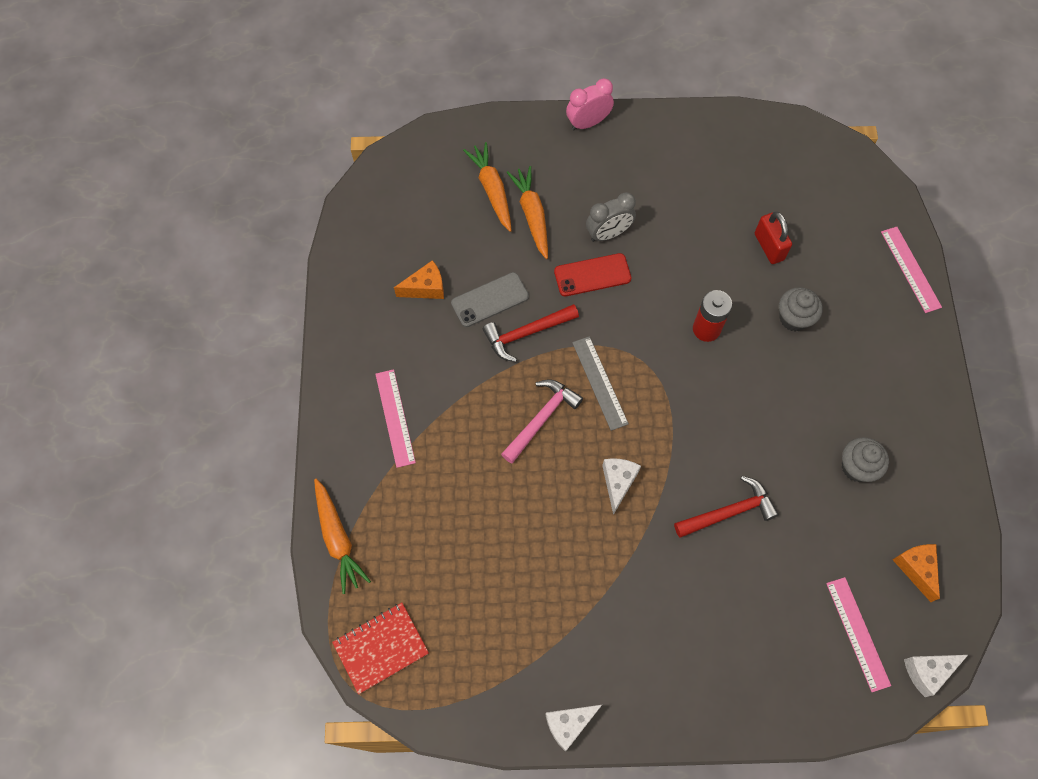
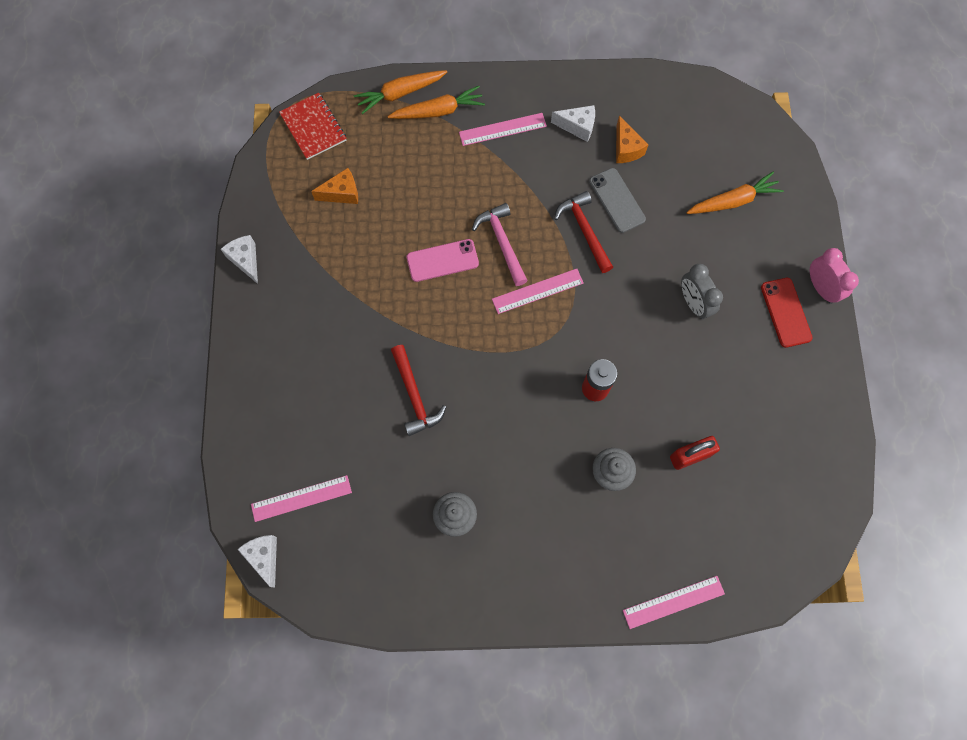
camera: 90 degrees right, 5 degrees up
(532, 215) = (709, 235): orange carrot -> orange carrot (438, 111)
(541, 419) = (502, 242): pink hammer -> pink hammer turned 150 degrees counterclockwise
(565, 484) = (442, 260): none -> pink phone
(592, 275) = (647, 287): red phone -> red phone (786, 312)
(600, 382) = (537, 291): grey ruler -> pink ruler
(618, 482) = (443, 303): white cheese -> white cheese (577, 127)
(916, 568) = (356, 560): orange cheese -> orange cheese (342, 193)

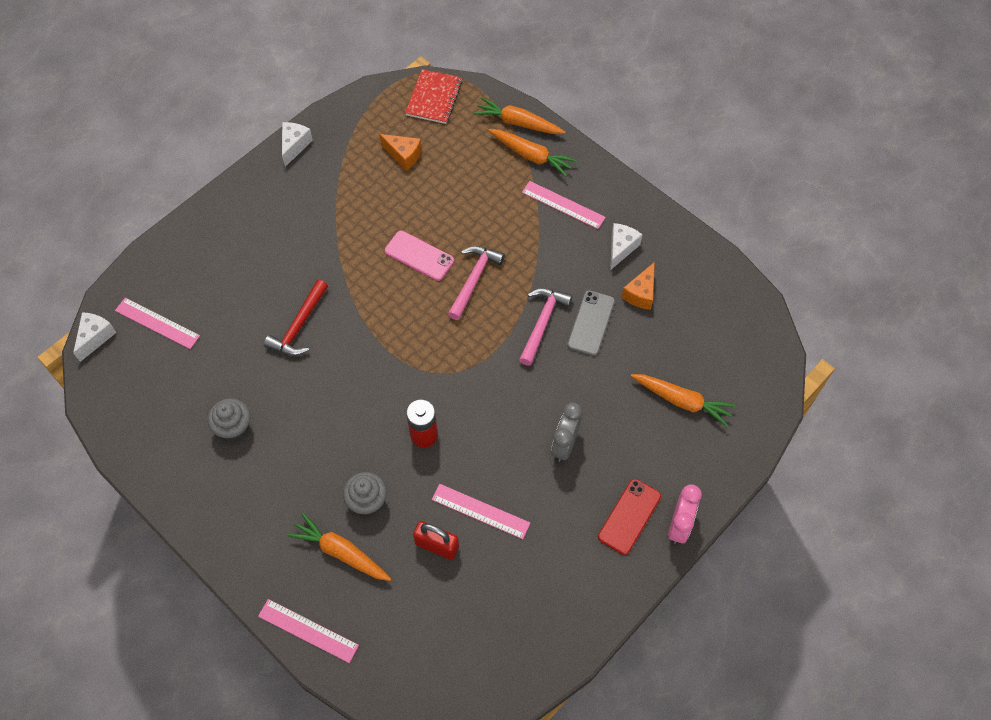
camera: 45 degrees right, 10 degrees down
(537, 291) = (460, 333): pink ruler -> pink ruler (480, 511)
(577, 127) = (621, 248): white cheese -> white cheese turned 120 degrees counterclockwise
(584, 230) = (542, 323): red hammer -> pink hammer
(633, 526) = (341, 552): none -> orange carrot

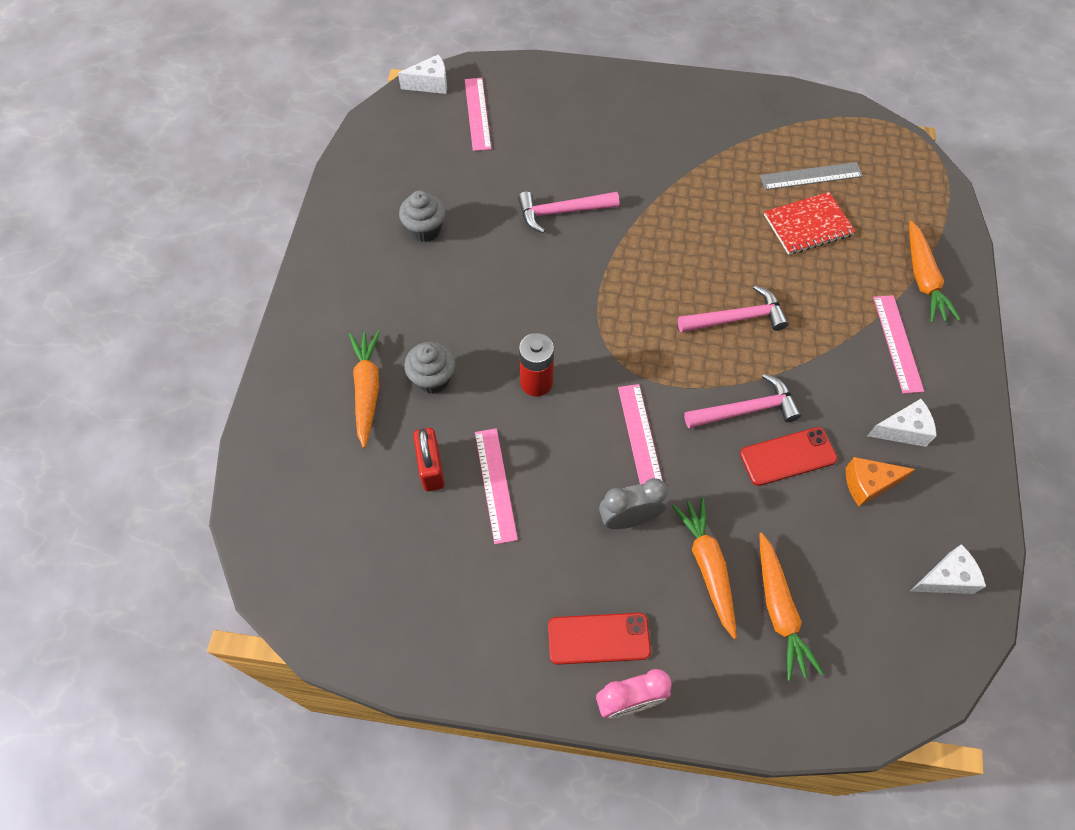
camera: 55 degrees right, 0 degrees up
(294, 146) = (735, 92): white cheese -> white cheese (945, 578)
(299, 326) = (562, 212): red hammer -> pink hammer
(308, 630) = (274, 413): pink ruler -> pink ruler (640, 437)
(403, 155) = (811, 176): orange cheese -> grey ruler
(419, 256) = (718, 257): pink phone -> none
(434, 98) = (897, 159): red notebook -> red notebook (808, 225)
(518, 123) = (947, 244): orange carrot -> orange carrot (707, 566)
(591, 323) = (788, 456): grey phone -> red phone

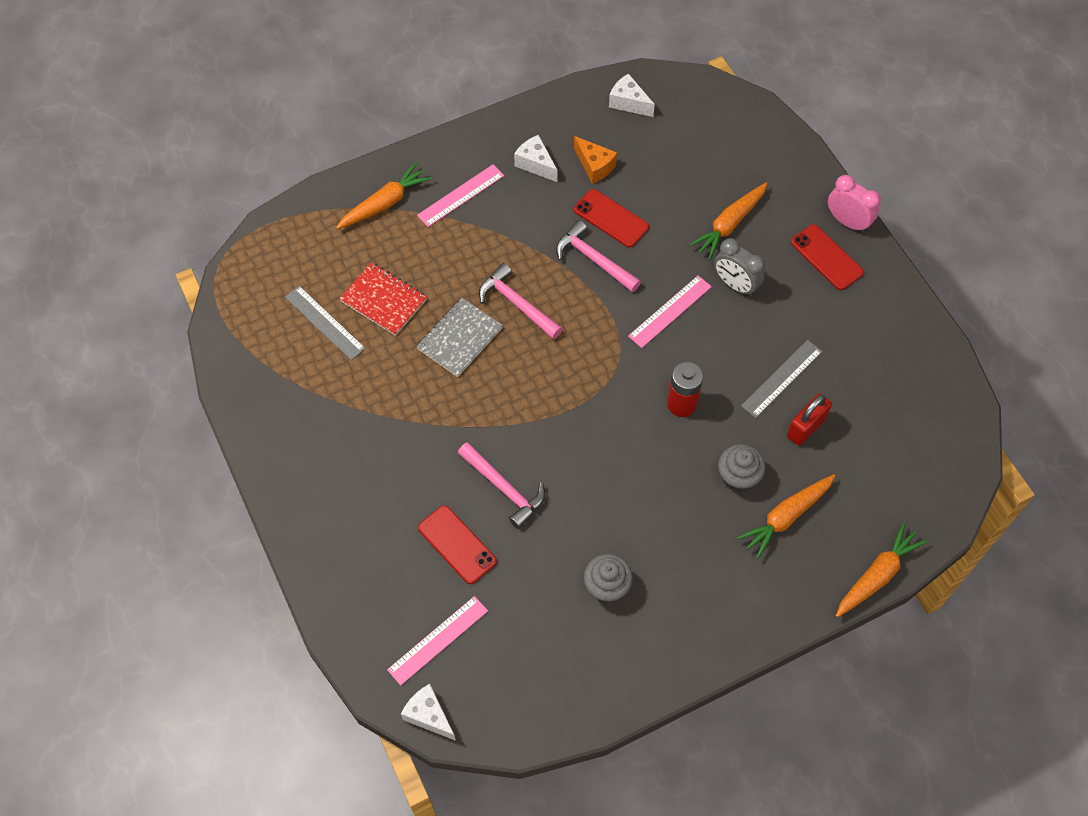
camera: 125 degrees left, 0 degrees up
(495, 484) = (782, 378): pink ruler -> grey ruler
(540, 160) = (457, 545): none -> red phone
(729, 257) = (460, 338): none -> grey notebook
(779, 610) = (724, 175): orange carrot -> orange carrot (877, 575)

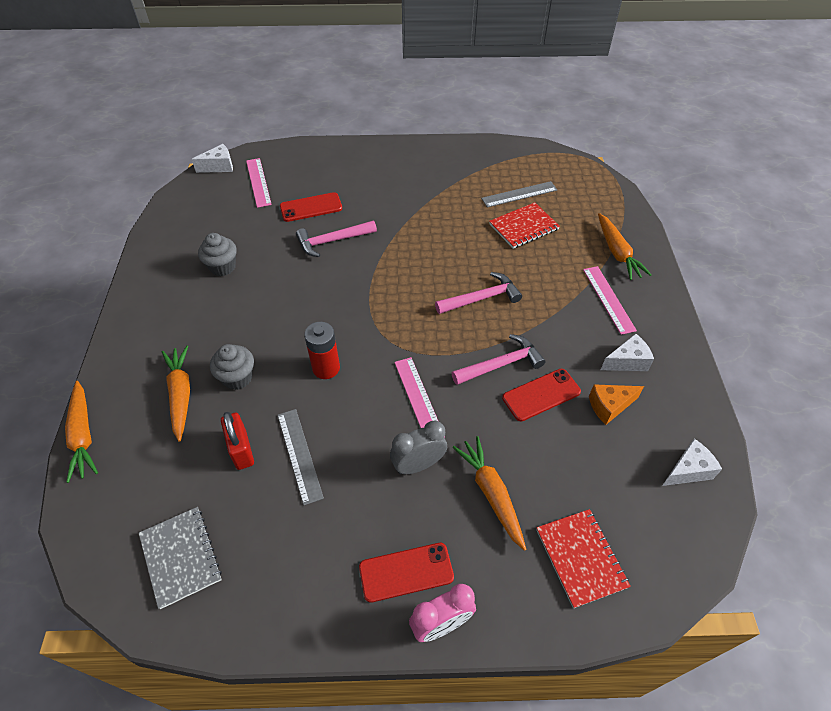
camera: 115 degrees right, 10 degrees down
(460, 338) = (468, 256): grey notebook -> grey notebook (180, 557)
(745, 153) = (580, 558): none -> red notebook

